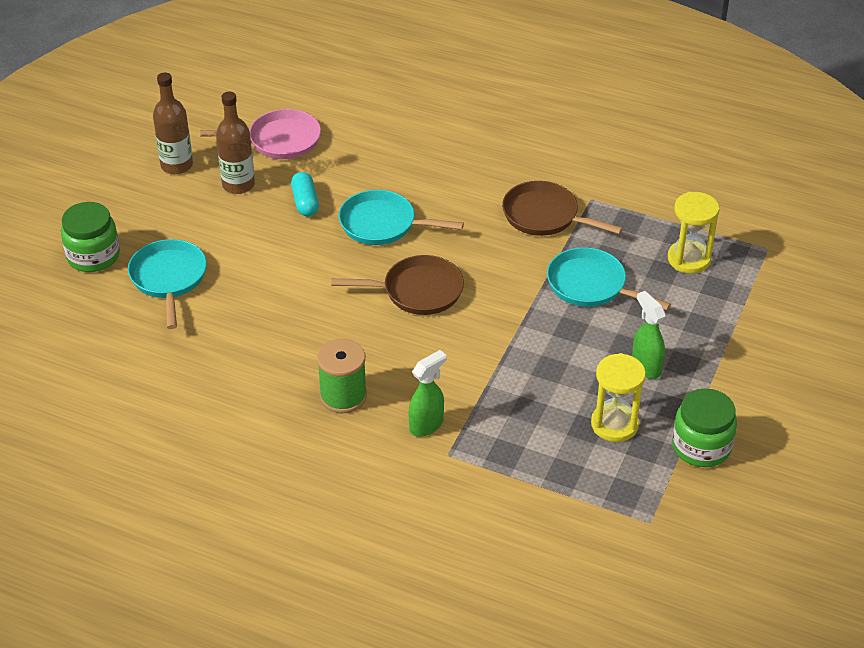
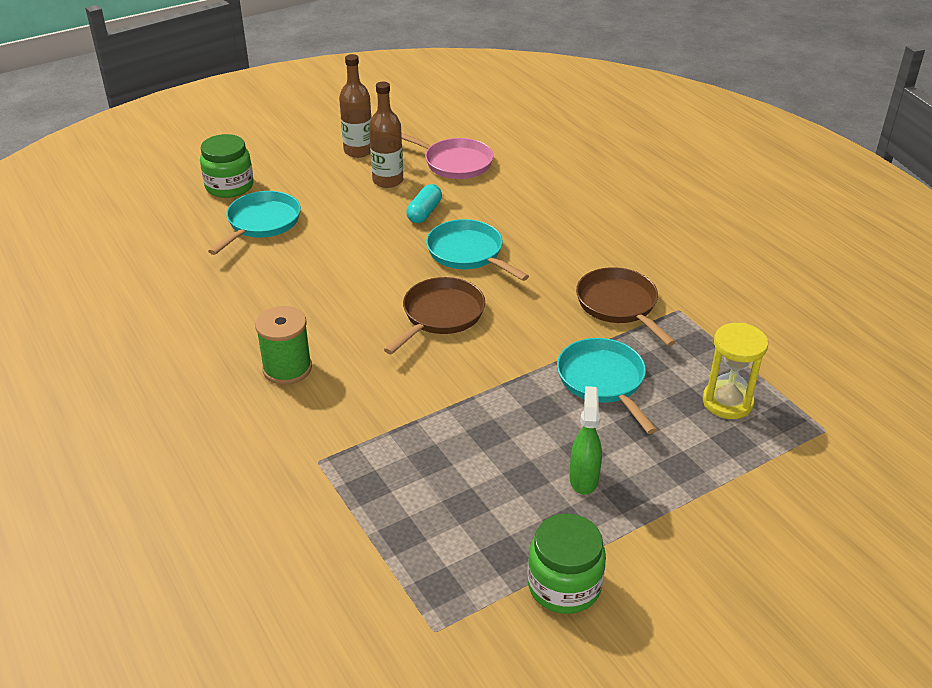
camera: 35 degrees right, 5 degrees down
(417, 291) = (440, 316): brown pan -> brown pan turned 90 degrees counterclockwise
(427, 425) = (327, 427): green spray bottle -> none
(614, 424) = (497, 516): yellow hourglass -> none

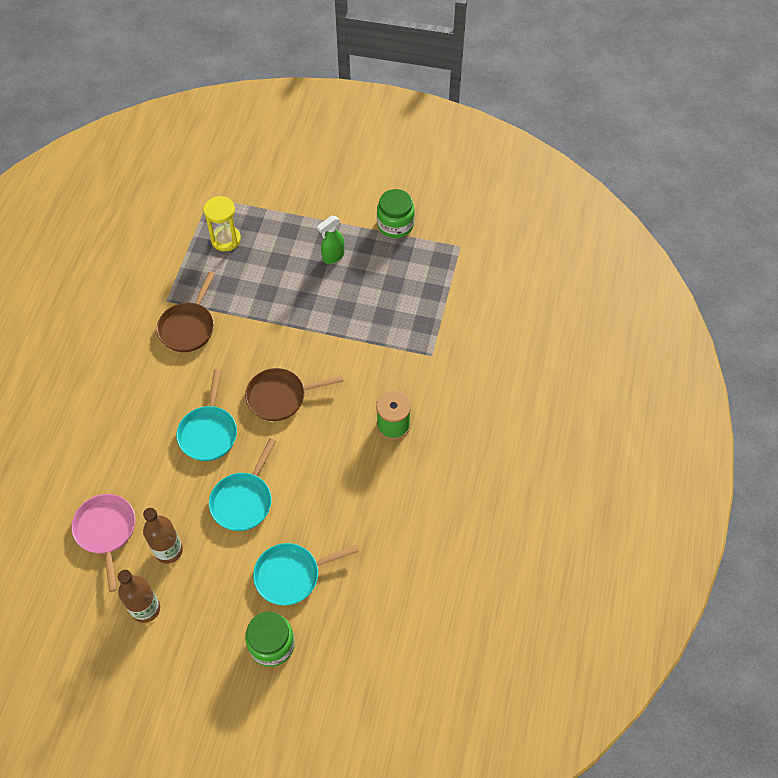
camera: 135 degrees left, 20 degrees up
(424, 212) = (187, 493): turquoise capsule -> none
(603, 381) = (260, 292): turquoise pan -> turquoise pan (243, 500)

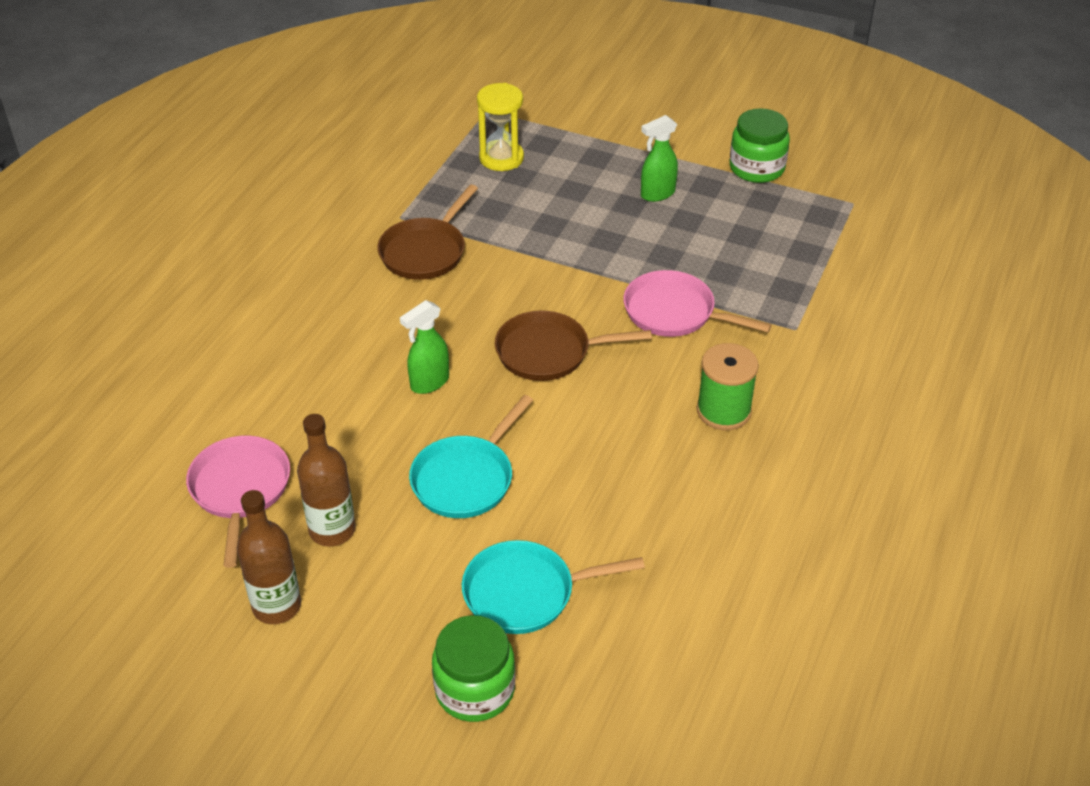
camera: 10 degrees right, 15 degrees down
(209, 432) = (429, 383): turquoise pan -> green spray bottle
(355, 353) = (675, 313): none -> pink pan

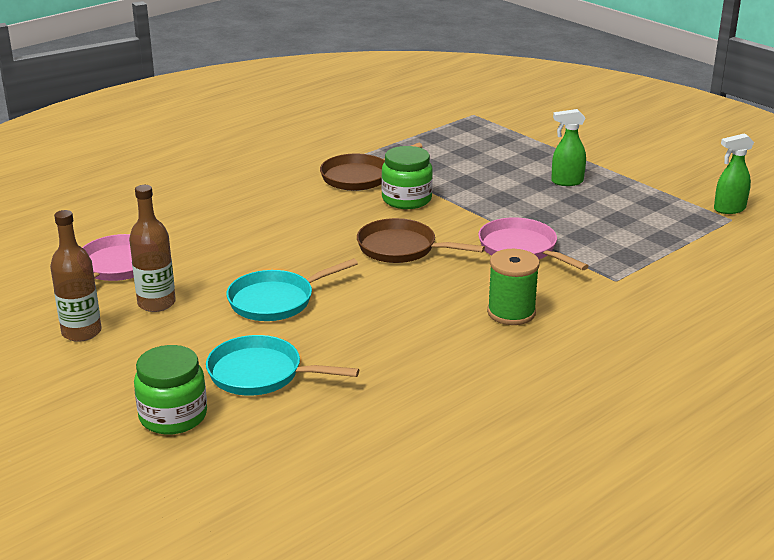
camera: 25 degrees right, 15 degrees down
(429, 383) = (297, 244): green spray bottle -> green spray bottle (729, 209)
(501, 158) = (461, 140): yellow hourglass -> none
(756, 168) = (663, 183): green jar -> green jar (406, 199)

